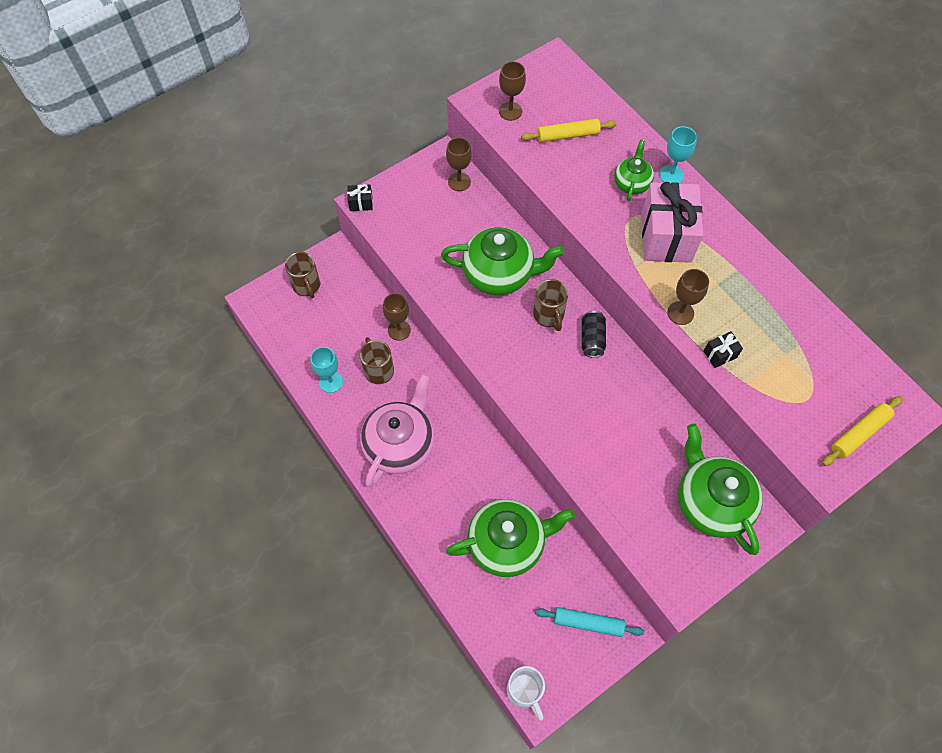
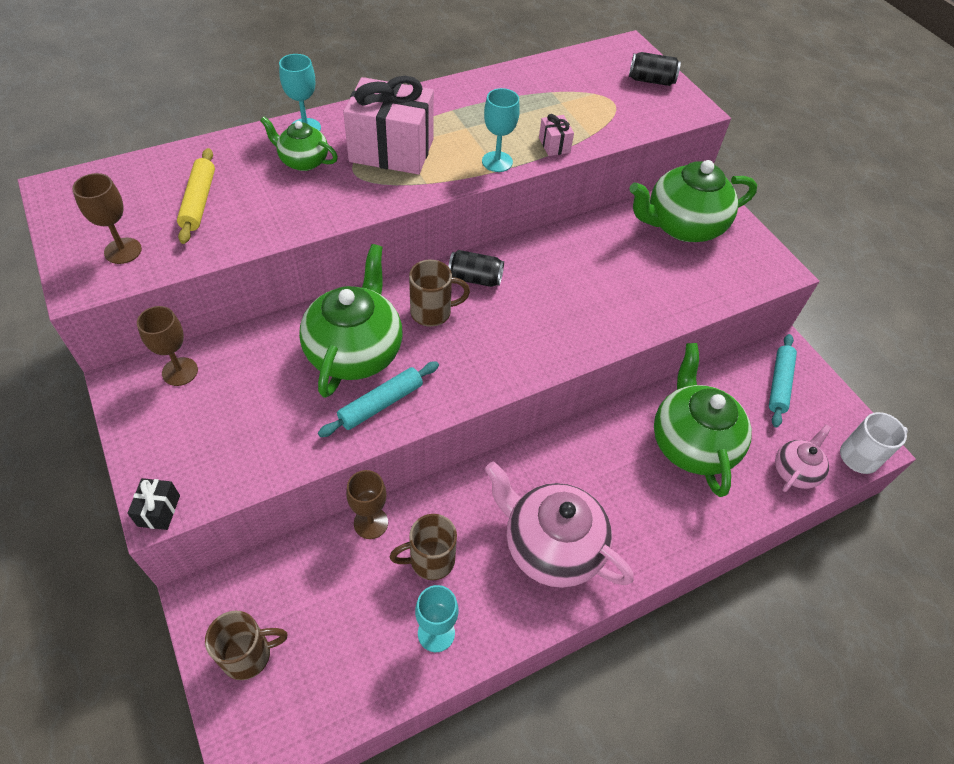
camera: 85 degrees left, 10 degrees down
(459, 299) = (381, 404): none -> turquoise rolling pin
(498, 630) = (795, 471): none -> pink teapot
(680, 313) = (497, 162): brown goblet -> turquoise goblet
(720, 354) = (554, 145): black gift -> pink gift
(859, 433) = (651, 80): yellow rolling pin -> black can

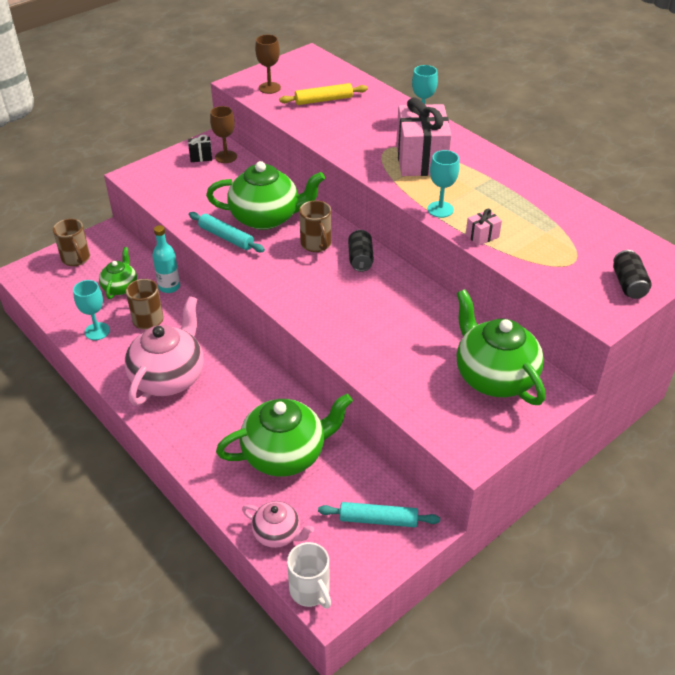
camera: 80 degrees right, 10 degrees down
(159, 510) = (130, 176): black gift -> black gift (201, 156)
(303, 161) = (385, 127): green teapot -> green teapot (120, 287)
(371, 523) = (169, 287): brown goblet -> turquoise bottle

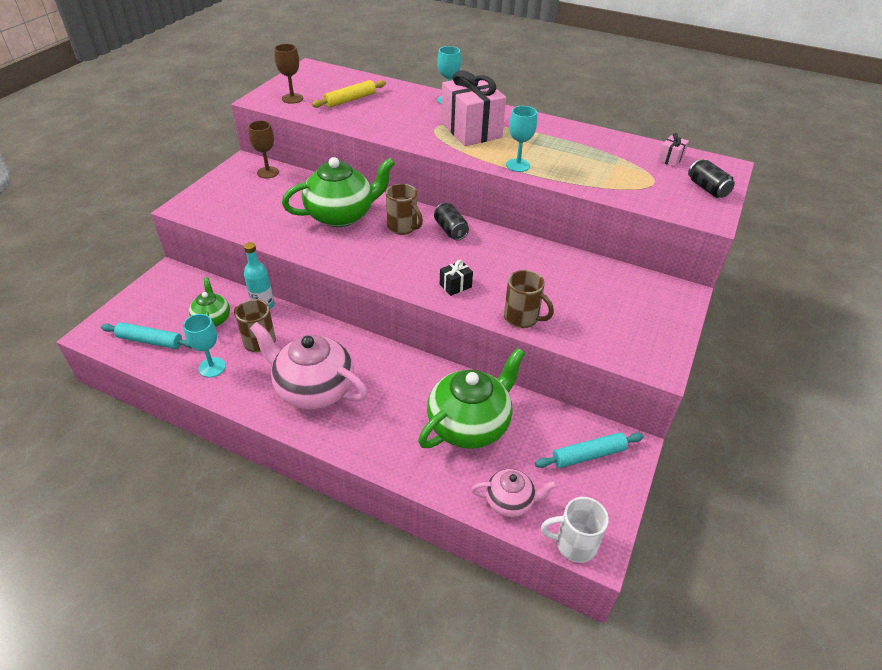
camera: 25 degrees left, 0 degrees up
(76, 259) = (148, 304): brown mug -> brown mug (522, 318)
(169, 377) = (313, 389): pink teapot -> pink teapot turned 60 degrees counterclockwise
(201, 156) = (243, 177): black gift -> black gift (455, 286)
(226, 237) = (314, 241): turquoise rolling pin -> turquoise rolling pin (150, 341)
(310, 591) = (574, 544): white mug -> white mug turned 150 degrees clockwise
(482, 236) = (568, 178): pink gift -> pink gift (670, 159)
(494, 376) = (629, 296): green teapot -> none

